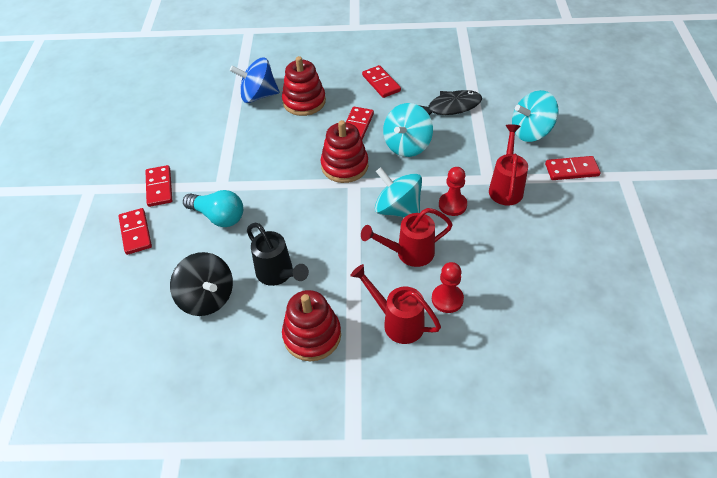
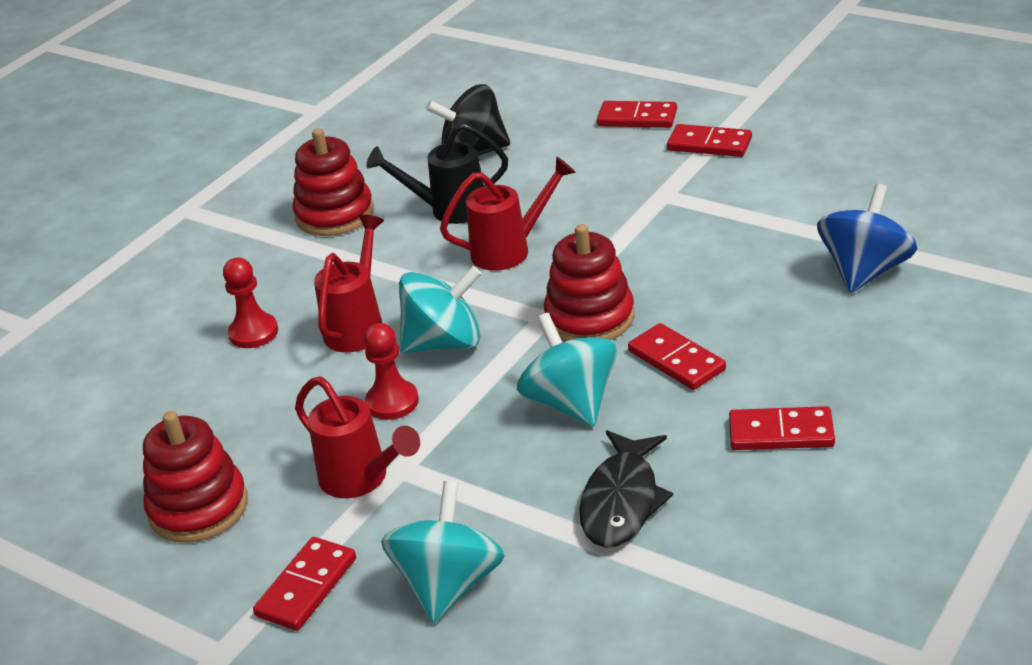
camera: 125 degrees right, 15 degrees down
(218, 216) = (601, 182): turquoise light bulb -> none
(304, 102) = (802, 318): red stacking toy -> red stacking toy (198, 508)
(397, 322) = (275, 281): red watering can -> red watering can (510, 250)

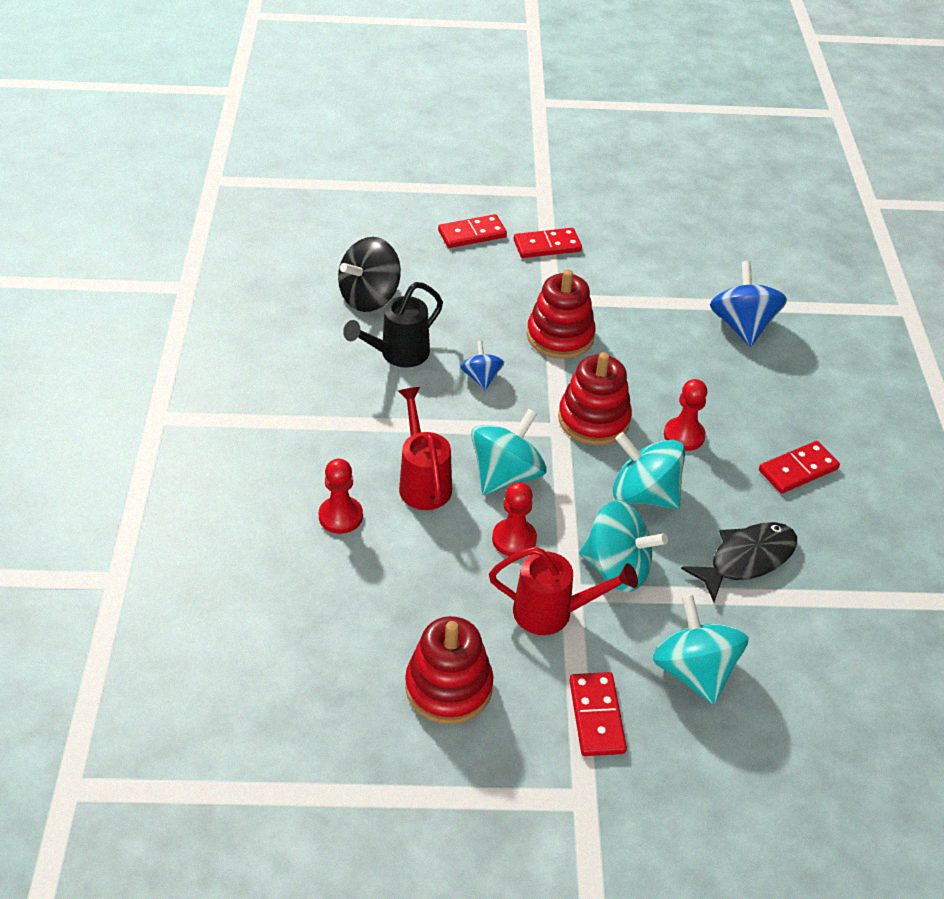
camera: 40 degrees left, 10 degrees up
(335, 214) = (304, 385): red stacking toy -> red stacking toy (560, 336)
(468, 462) = (616, 568): none -> turquoise spinning top
(510, 250) = (481, 378): red watering can -> blue spinning top
(622, 501) = (746, 559): black fish -> black fish turned 105 degrees counterclockwise
(676, 360) = (684, 435): red domino -> red pawn

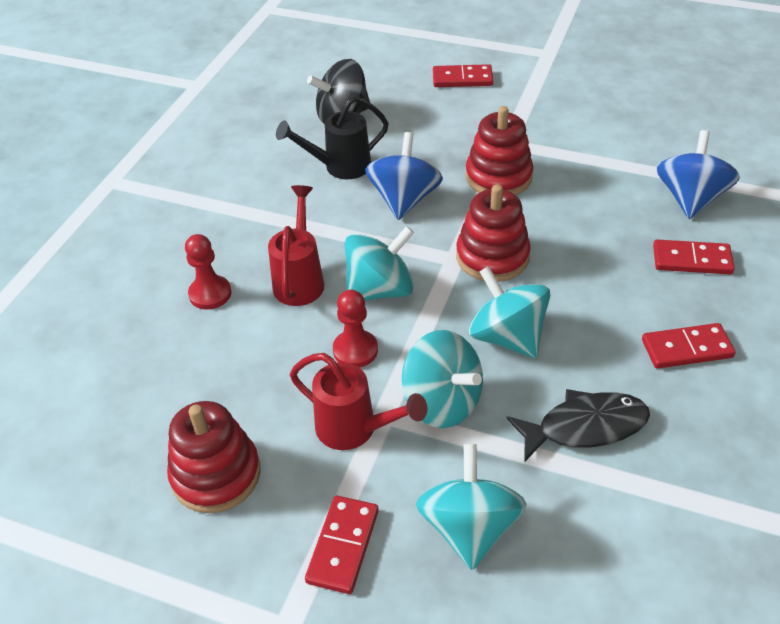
camera: 25 degrees right, 0 degrees up
(481, 378) = (404, 200): blue spinning top -> blue spinning top, size x1.79
(547, 246) = (527, 98): red domino -> red domino (692, 260)
(684, 435) = (577, 290): red pawn -> none

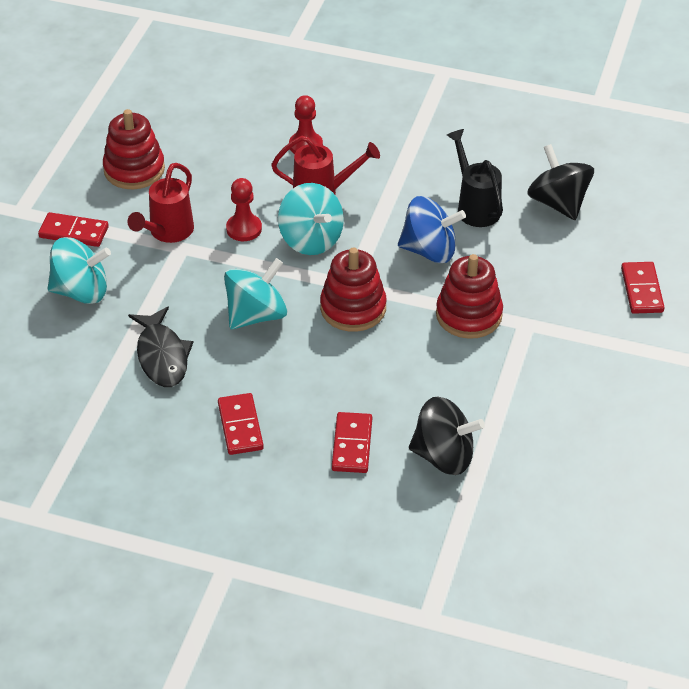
camera: 85 degrees right, 0 degrees up
(442, 402) = (190, 277): turquoise spinning top -> none
(690, 199) = (444, 456): blue spinning top -> black spinning top

